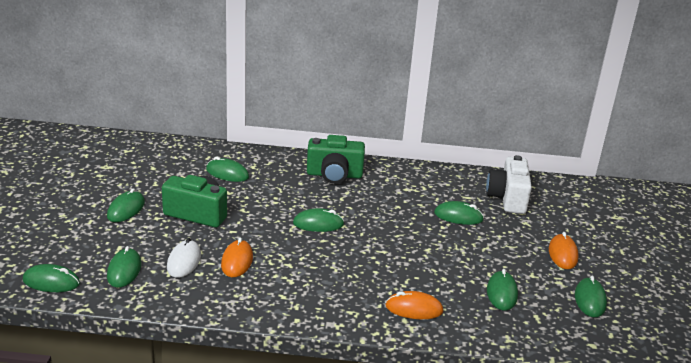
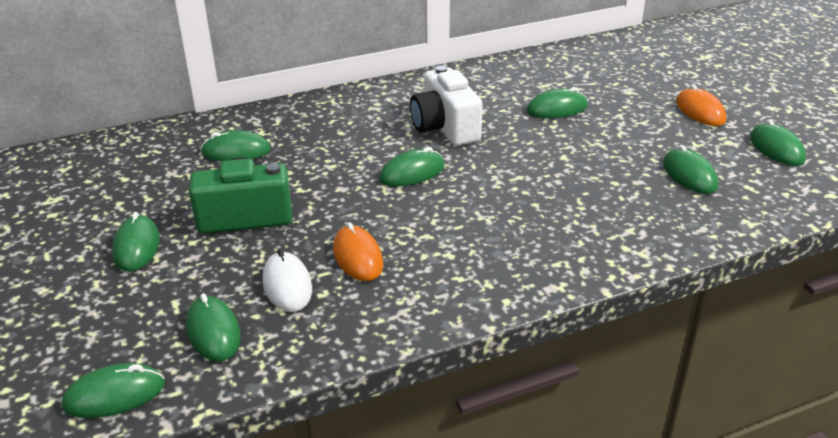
camera: 25 degrees left, 5 degrees up
(334, 175) = (372, 109): green camera -> none
(414, 309) = (621, 230): orange mouse -> none
(507, 198) = (585, 72): white camera -> white camera (445, 128)

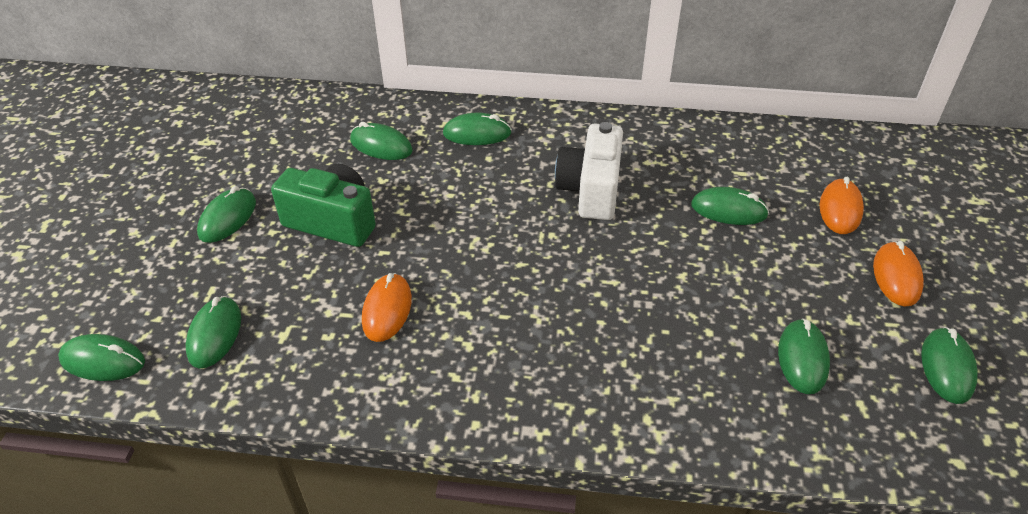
camera: 30 degrees right, 10 degrees up
(287, 285) = (306, 313): white mouse -> none
(412, 173) = (513, 233): green mouse -> green mouse (477, 134)
(629, 86) = (840, 209): none -> orange mouse

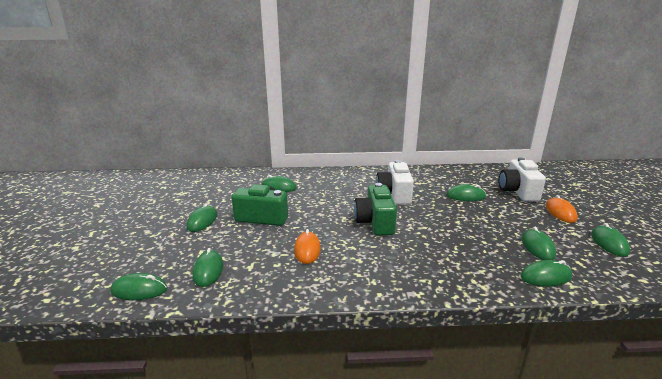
camera: 10 degrees left, 20 degrees down
(477, 134) = (327, 179): green mouse -> green mouse (546, 277)
(528, 259) = (375, 222): none -> green camera
(840, 209) = (518, 191): orange mouse -> white camera

